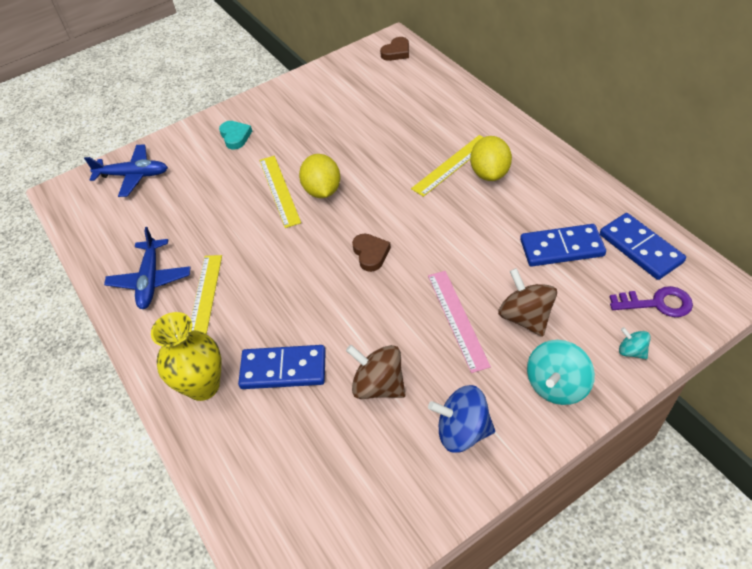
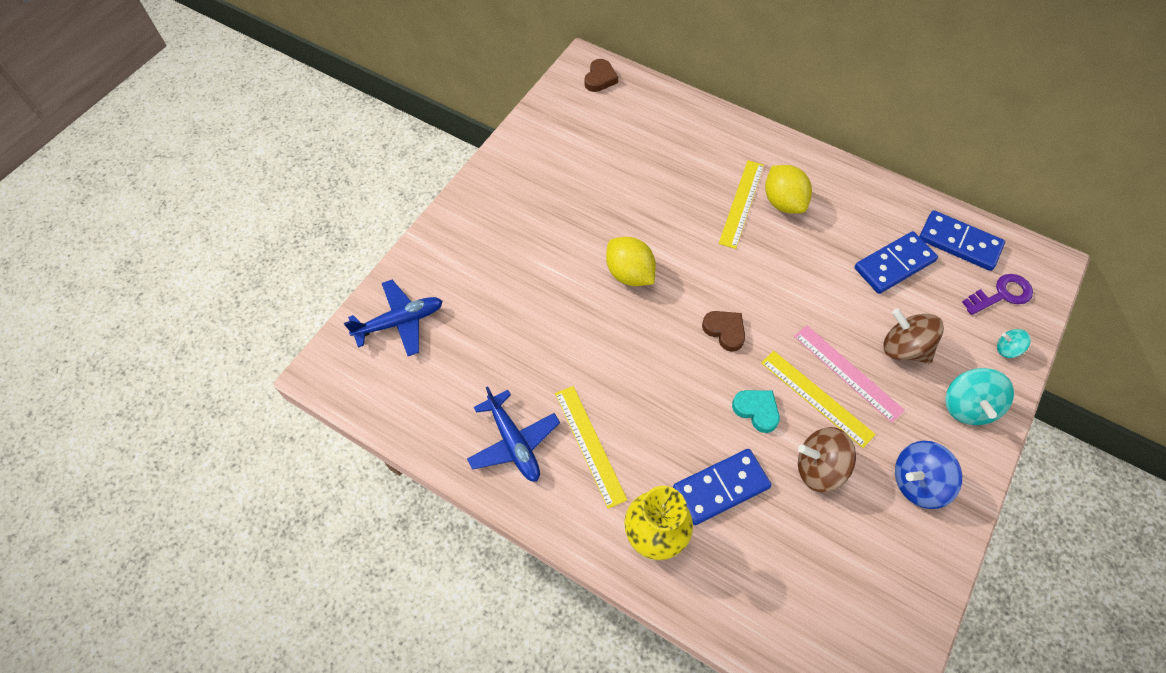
camera: 30 degrees left, 10 degrees up
(235, 137) = (488, 236): turquoise heart -> turquoise heart (756, 410)
(279, 190) = (583, 288): yellow ruler -> yellow ruler (816, 398)

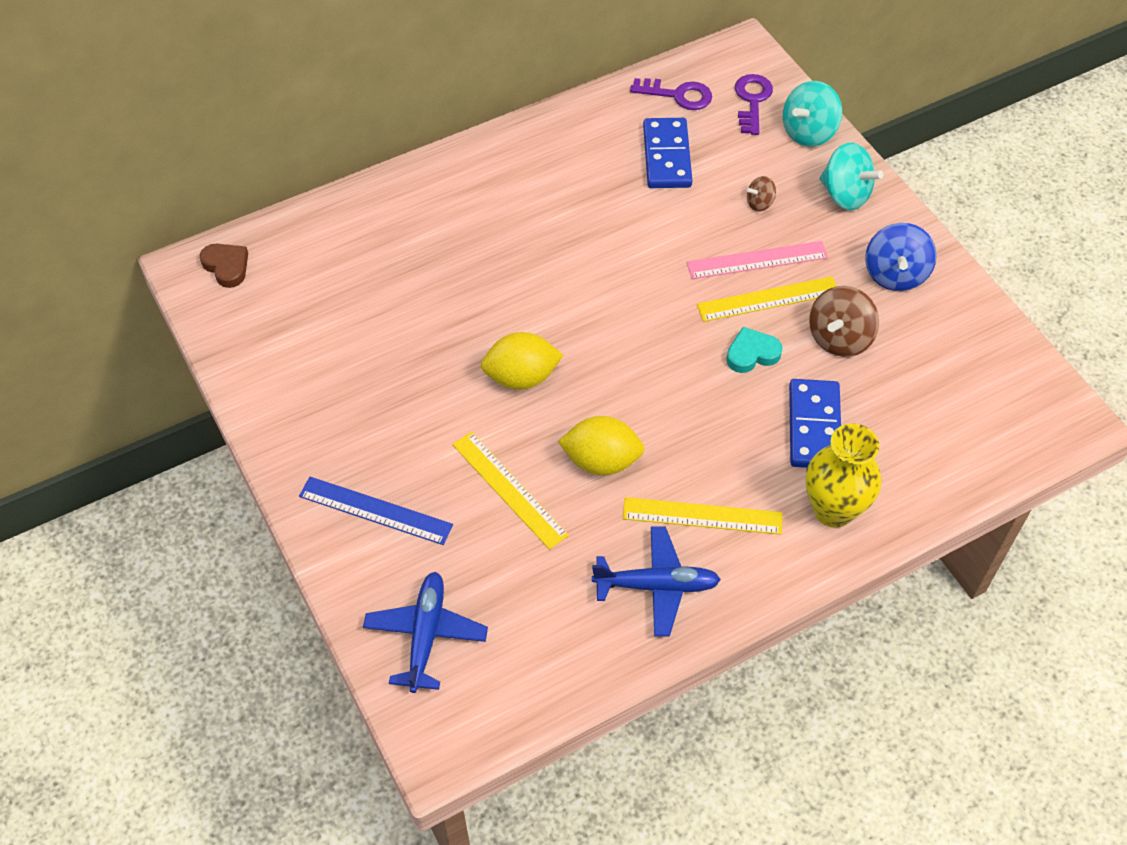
camera: 60 degrees left, 5 degrees down
(474, 247) = (375, 510): none -> blue ruler
(725, 331) = (648, 331): brown heart -> none
(741, 203) = (505, 233): yellow ruler -> yellow ruler (509, 489)
(783, 202) = (530, 198): yellow lemon -> yellow lemon (601, 461)
(904, 348) = (759, 203): brown spinning top -> brown spinning top, size x0.54
(959, 243) = (677, 95): blue domino -> purple key
(1007, 349) = (808, 132): turquoise spinning top -> turquoise spinning top, size x1.86

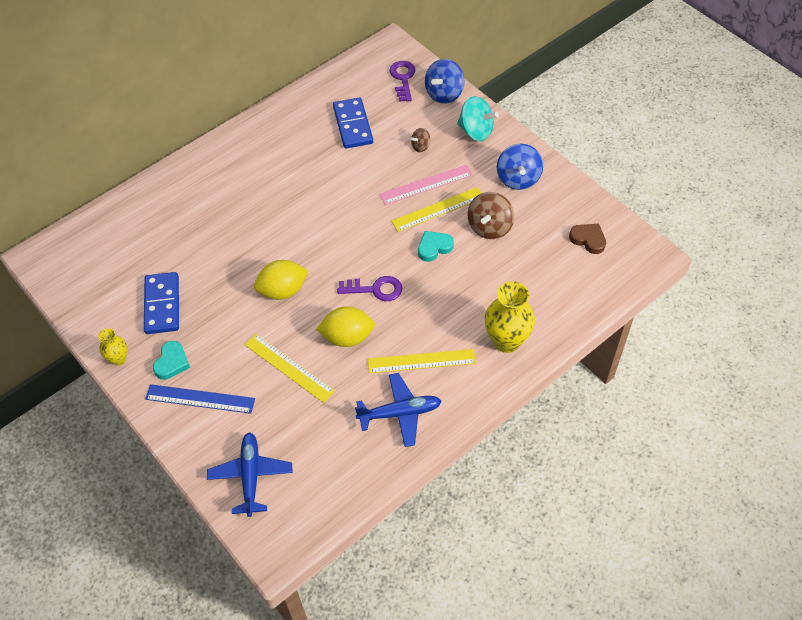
camera: 10 degrees left, 0 degrees up
(226, 266) = (63, 251): brown heart -> brown heart (588, 239)
(273, 432) = (118, 359): none -> yellow vase
(346, 451) = (172, 362): none -> turquoise heart
(677, 95) = (352, 83): purple key -> purple key (375, 289)
(808, 132) = (444, 94): turquoise spinning top -> blue spinning top
(814, 427) = (484, 288): blue domino -> blue domino (162, 305)

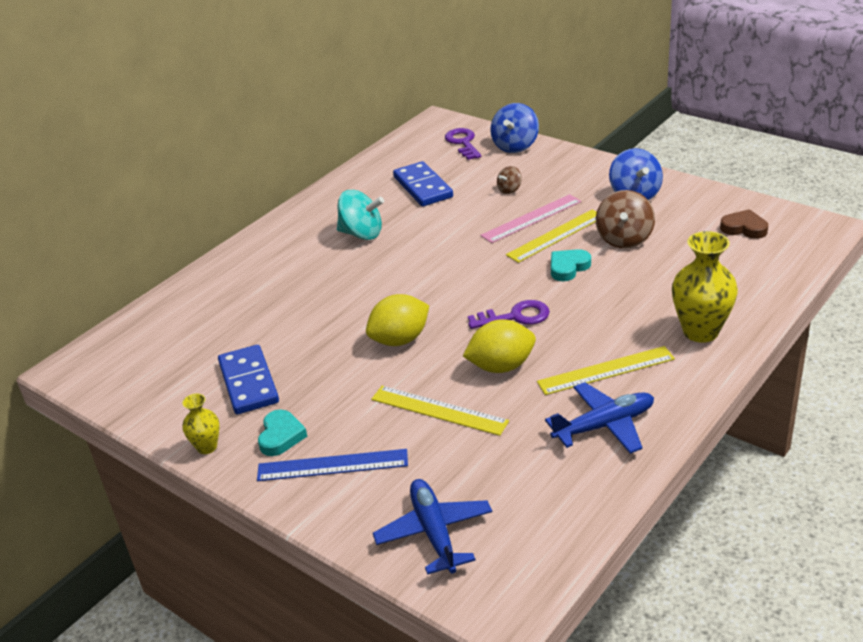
camera: 10 degrees left, 20 degrees down
(476, 131) = (566, 167): turquoise spinning top -> turquoise spinning top (362, 234)

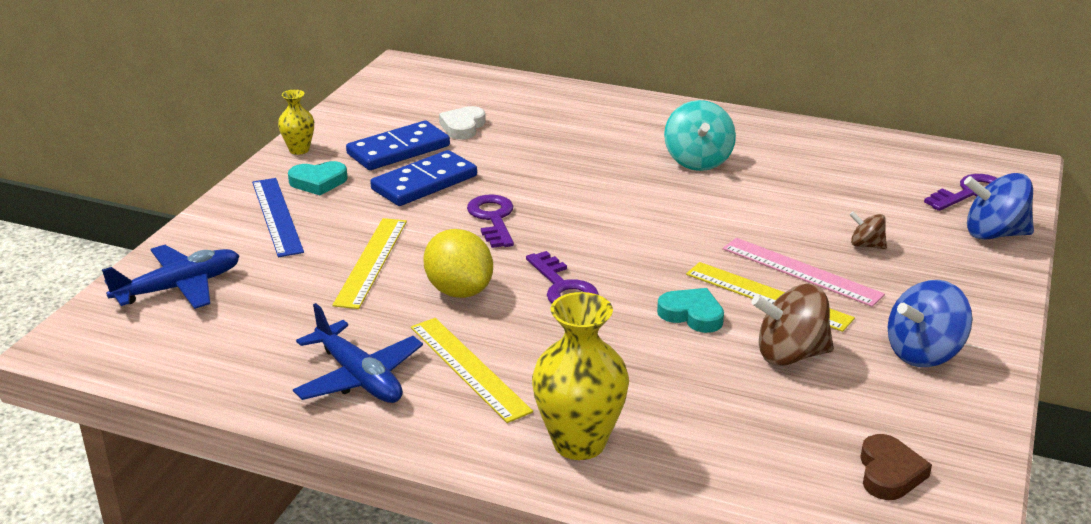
camera: 70 degrees right, 5 degrees down
(228, 341) = (463, 127): none -> white heart
(400, 340) = (493, 219): yellow lemon -> purple key
(422, 187) = (830, 182): blue domino -> blue domino (424, 183)

